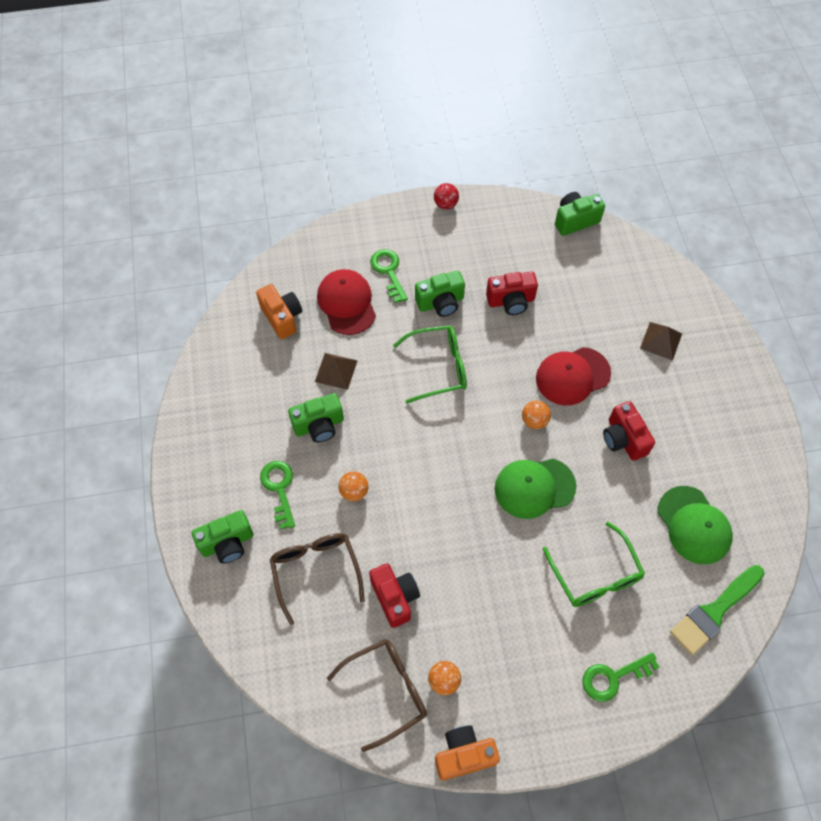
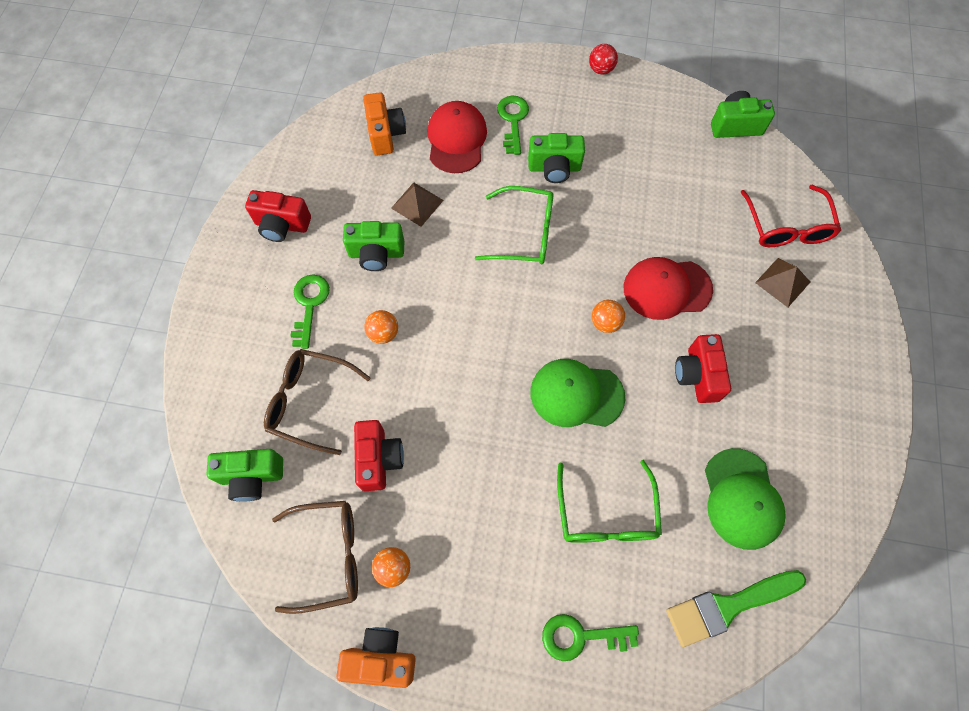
camera: 20 degrees right, 5 degrees up
(227, 543) = (235, 342): green camera -> green camera (252, 476)
(315, 571) = (310, 402): brown glasses -> brown glasses turned 75 degrees counterclockwise
(511, 301) = (630, 189): red camera -> red camera (282, 225)
(647, 294) = (786, 227): none -> red glasses

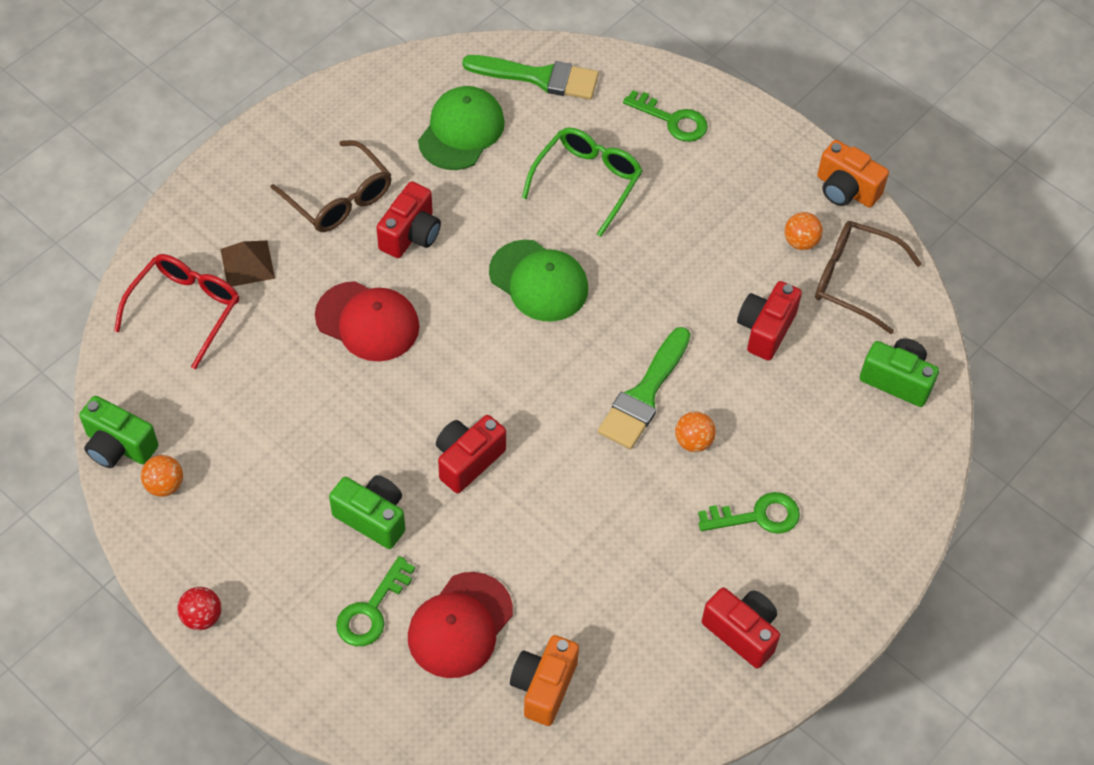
camera: 150 degrees left, 10 degrees down
(309, 305) = (757, 516): green key -> green key turned 135 degrees counterclockwise
(310, 402) = (807, 416): brown glasses -> brown glasses (339, 198)
(376, 254) = (650, 533): green camera -> none
(417, 204) = (565, 567): brown pyramid -> none
(439, 348) = (644, 394): none -> green brush
(525, 234) = (467, 460): green glasses -> red camera
(605, 323) = (458, 325): orange ball -> orange ball (165, 485)

